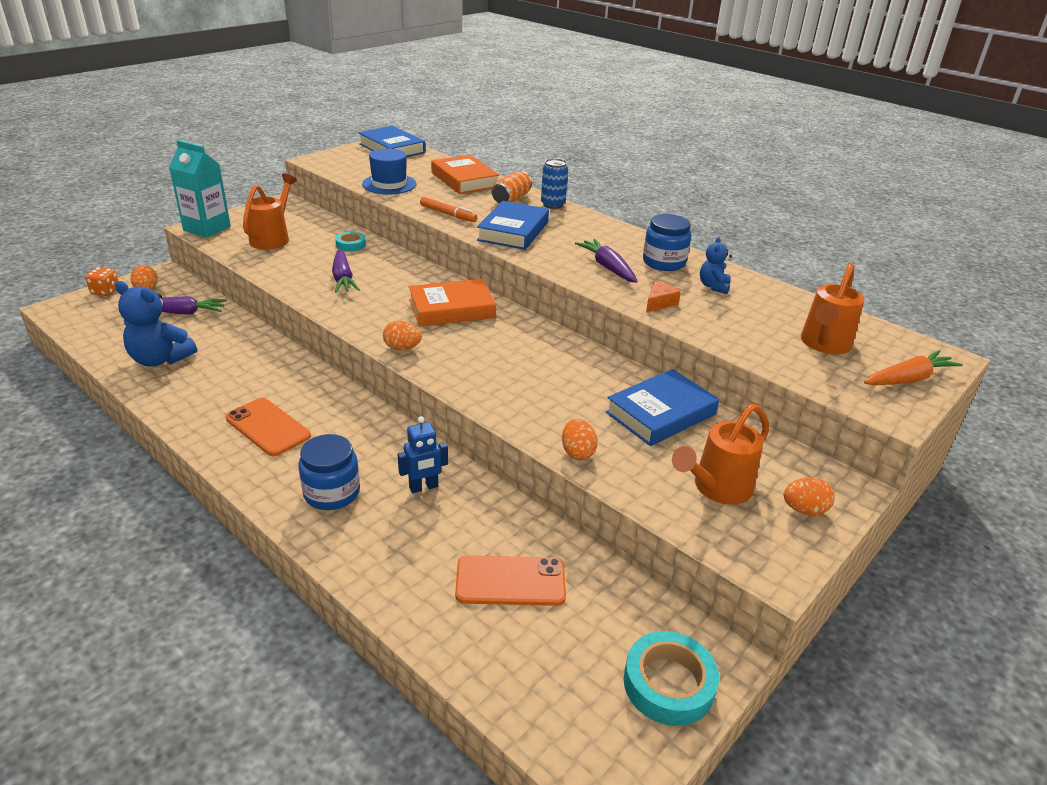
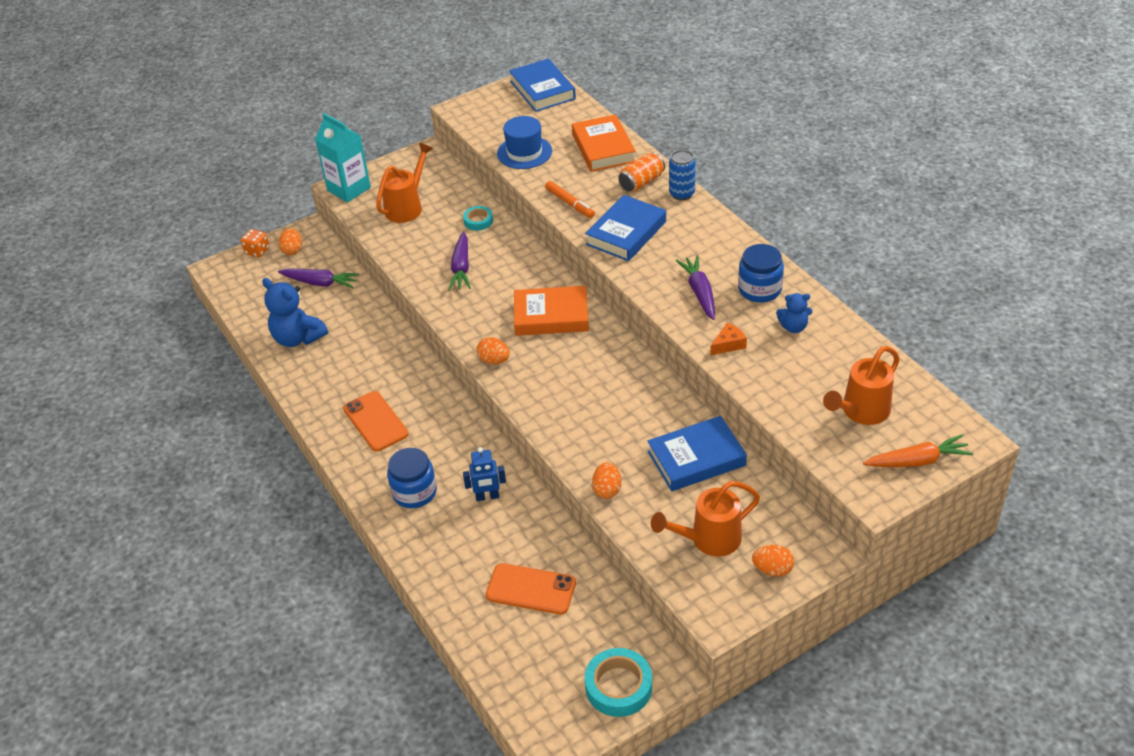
camera: 20 degrees right, 10 degrees up
(713, 286) = (793, 327): blue teddy bear -> blue teddy bear turned 120 degrees counterclockwise

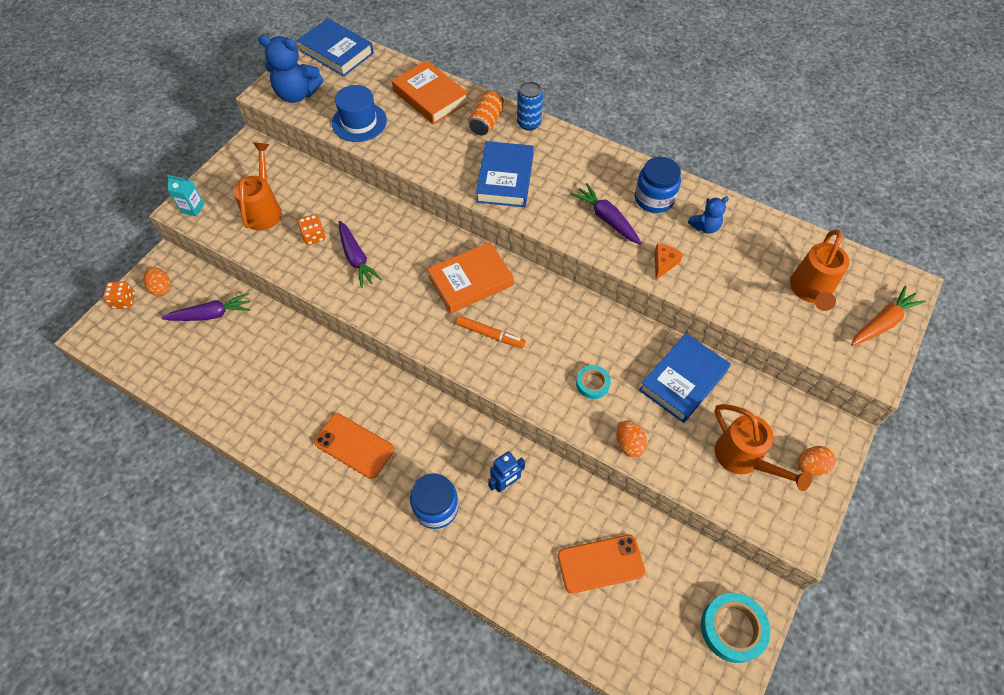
camera: 30 degrees left, 15 degrees up
(298, 338) = (223, 383): blue teddy bear -> blue teddy bear (297, 94)
(349, 189) = (193, 208): turquoise carton -> turquoise carton, size x0.53
(436, 240) = (314, 236): none -> orange dice
(478, 221) = (343, 203): turquoise tape -> turquoise tape (592, 384)
(494, 360) = (446, 347): orange egg -> none
(570, 203) = (435, 163): orange marker -> orange marker (490, 335)
(709, 539) = (743, 459): orange watering can -> orange watering can turned 75 degrees counterclockwise

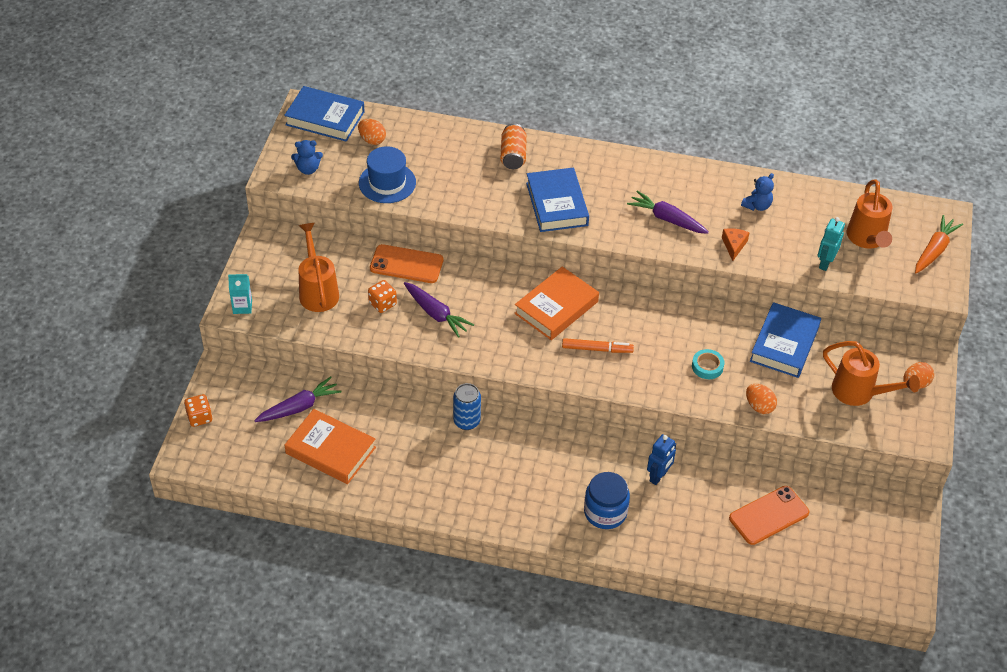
camera: 20 degrees left, 10 degrees down
(161, 288) = (232, 396): orange egg -> orange egg (372, 140)
(297, 94) = (308, 169): blue teddy bear -> blue teddy bear, size x0.56
(354, 446) = (504, 483): orange phone -> orange phone (406, 264)
(430, 97) = (445, 143): orange book -> orange book (330, 450)
(529, 123) = (554, 148): blue can -> blue can (466, 421)
(654, 199) = (702, 191): blue jar -> none
(732, 628) = (896, 532): turquoise tape -> none
(754, 306) = (825, 263): none -> turquoise robot

